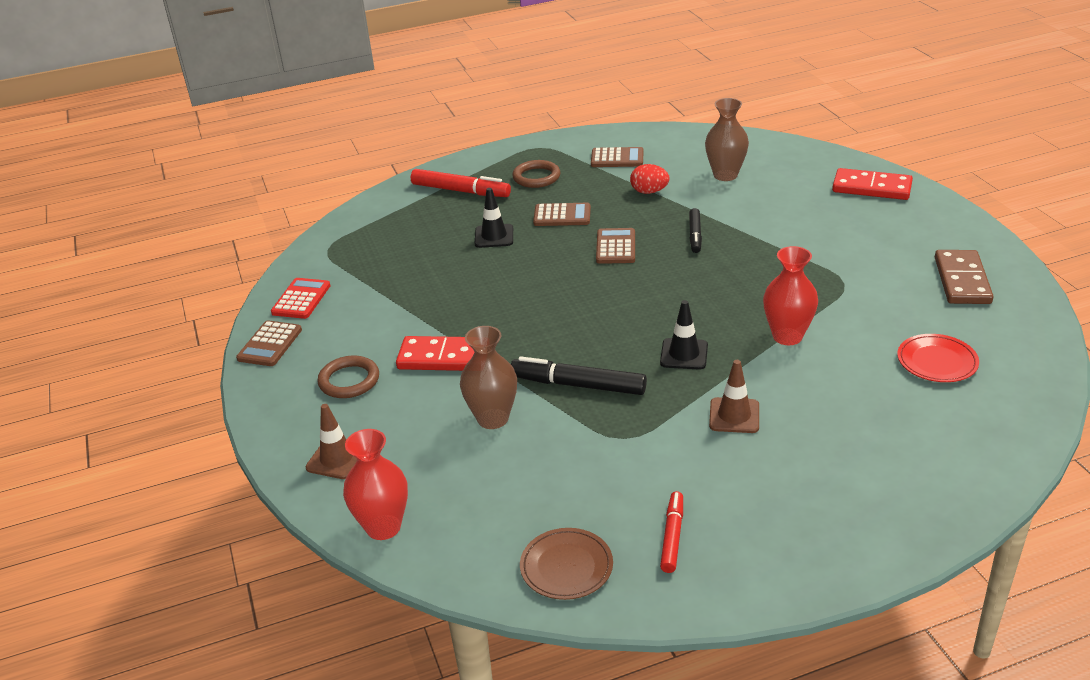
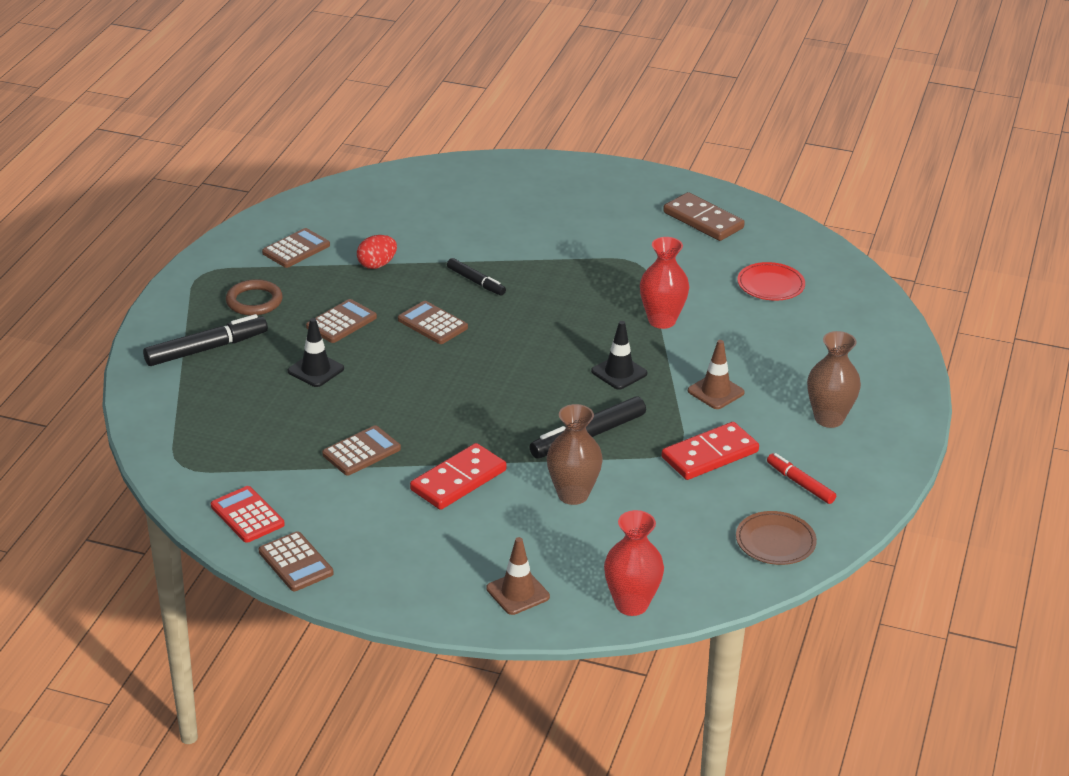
camera: 55 degrees left, 0 degrees up
(349, 380) = (418, 542): brown ring -> none
(425, 302) = (361, 452): none -> brown calculator
(461, 191) = (206, 349): red marker -> black marker
(725, 175) = (413, 220): brown vase -> brown vase (829, 418)
(871, 188) = (539, 177): red domino -> red domino (709, 454)

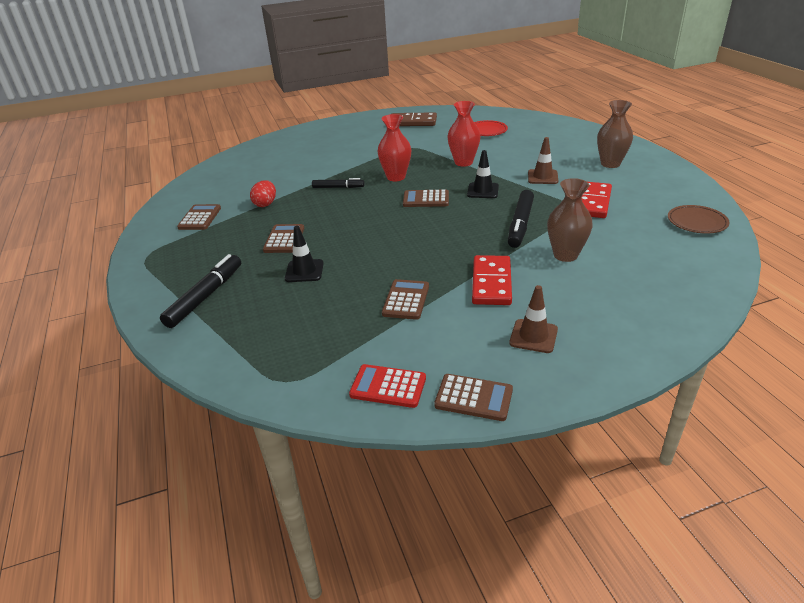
camera: 35 degrees left, 0 degrees up
(254, 301) = (206, 255): brown ring -> none
(432, 324) = (343, 215): brown calculator -> brown calculator (426, 199)
(518, 593) = (637, 325): brown traffic cone -> brown traffic cone (533, 336)
(631, 604) = (702, 292): red vase -> red vase (396, 177)
(800, 483) = (653, 193): red marker -> none

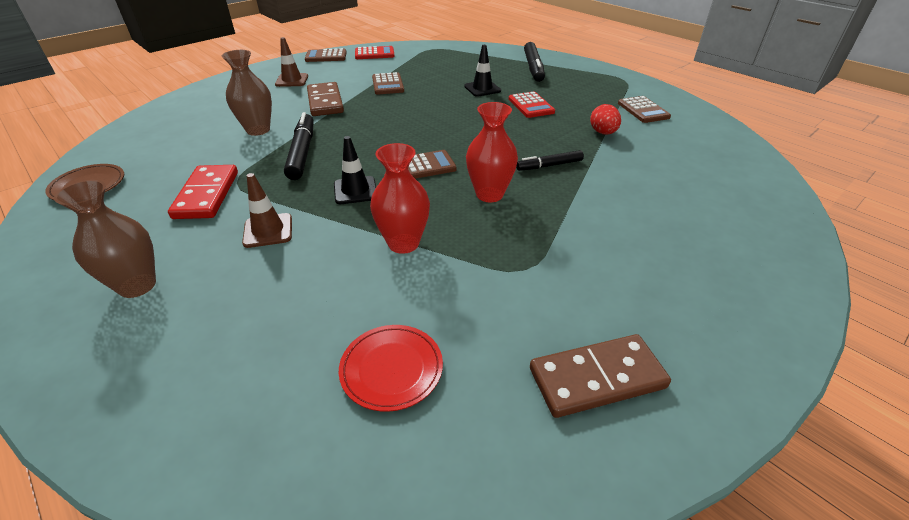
camera: 155 degrees right, 5 degrees up
(284, 239) = (531, 105): brown calculator -> red calculator
(491, 283) = (325, 102): red domino -> brown domino

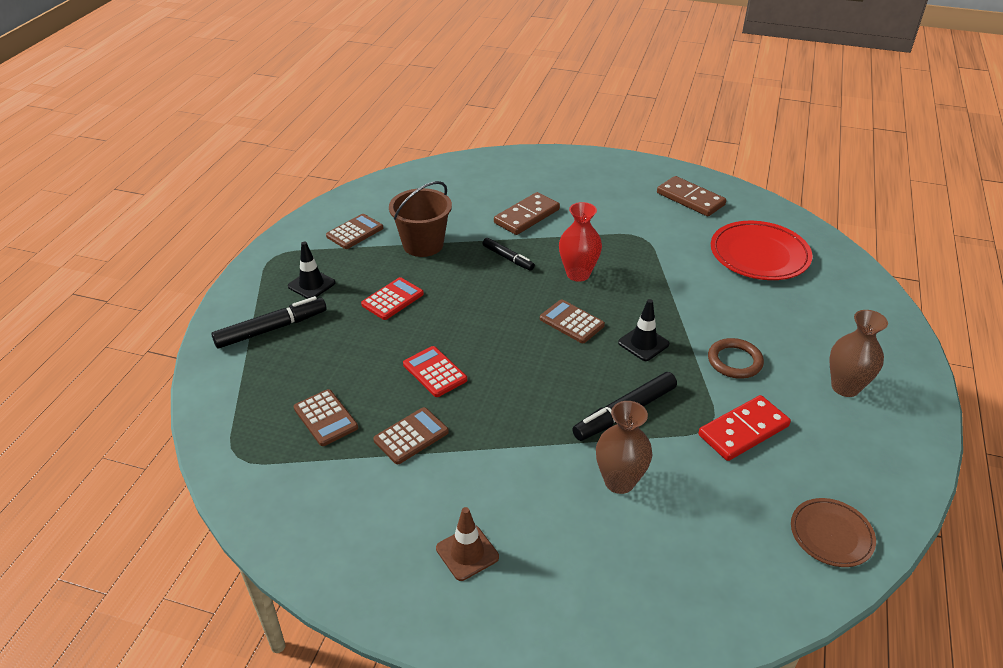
camera: 120 degrees left, 0 degrees up
(268, 230) = (734, 361): brown traffic cone -> brown ring
(325, 102) = (506, 467): brown domino -> brown domino (527, 216)
(326, 56) = (344, 577): brown calculator -> brown calculator (325, 418)
(374, 54) = (297, 516): red calculator -> red calculator (435, 372)
(391, 369) = (759, 255): red plate -> red plate, size x1.71
(403, 243) = (673, 291): red vase -> none
(482, 89) = (369, 348): black traffic cone -> black traffic cone (311, 284)
(603, 133) = (423, 244): red egg -> brown bucket

